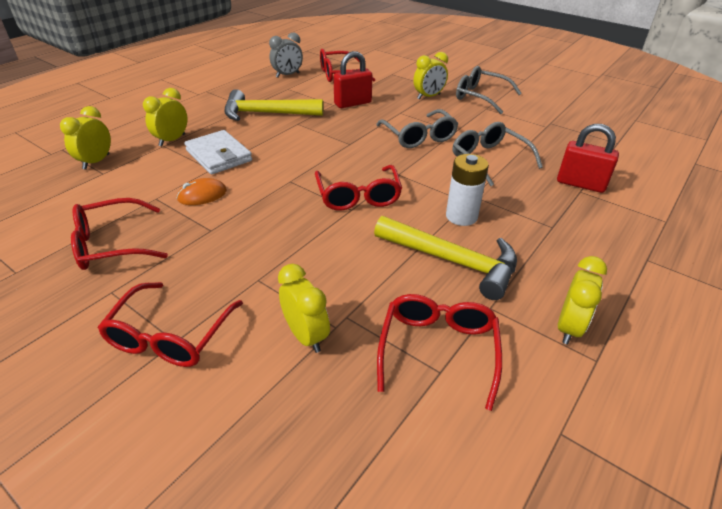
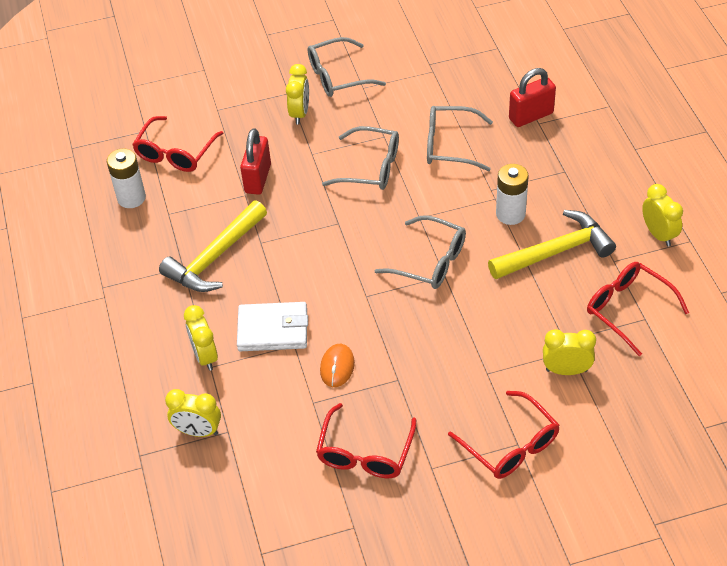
camera: 50 degrees left, 10 degrees up
(96, 162) = (198, 431): yellow clock -> yellow clock turned 45 degrees counterclockwise
(287, 75) = (131, 198): grey clock -> white battery
(358, 196) = (430, 261): red glasses -> grey glasses

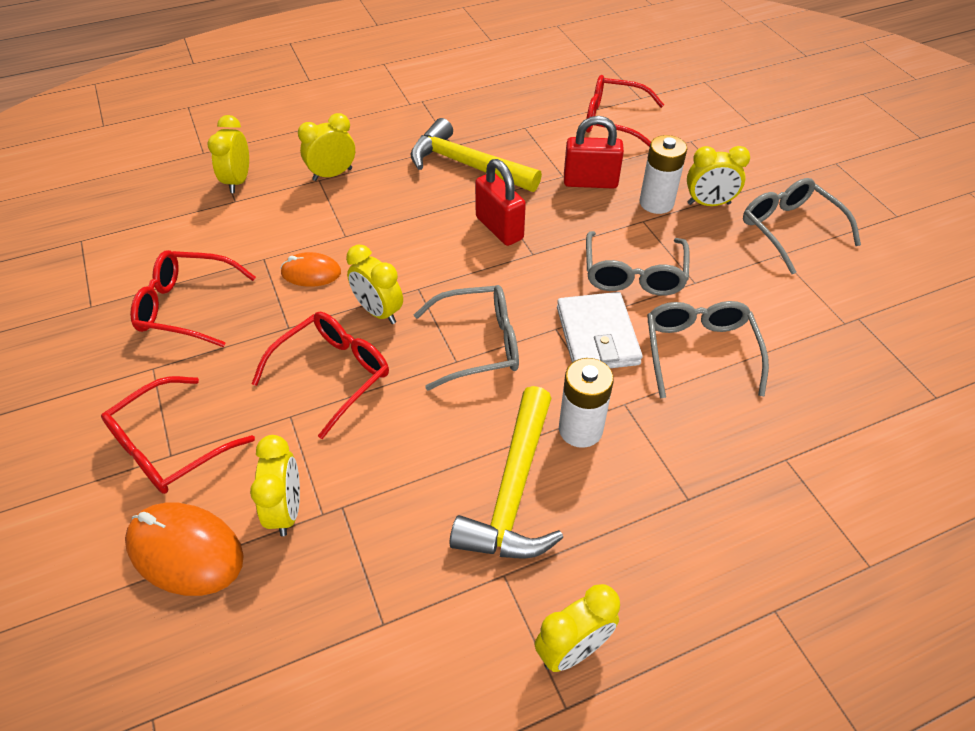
camera: 80 degrees right, 0 degrees up
(131, 198) = (541, 101): white battery -> white battery (656, 203)
(273, 329) = (366, 217): white wallet -> white wallet (597, 336)
(389, 321) = (378, 312): none -> yellow clock
(430, 261) = (479, 344): grey glasses -> grey glasses turned 120 degrees counterclockwise
(531, 116) = (797, 448): red padlock -> red padlock (499, 228)
(555, 252) = (513, 490): yellow hammer -> yellow hammer turned 45 degrees clockwise
(596, 424) = (185, 551): none -> orange mouse
(628, 309) = (402, 597): red glasses -> red glasses (333, 374)

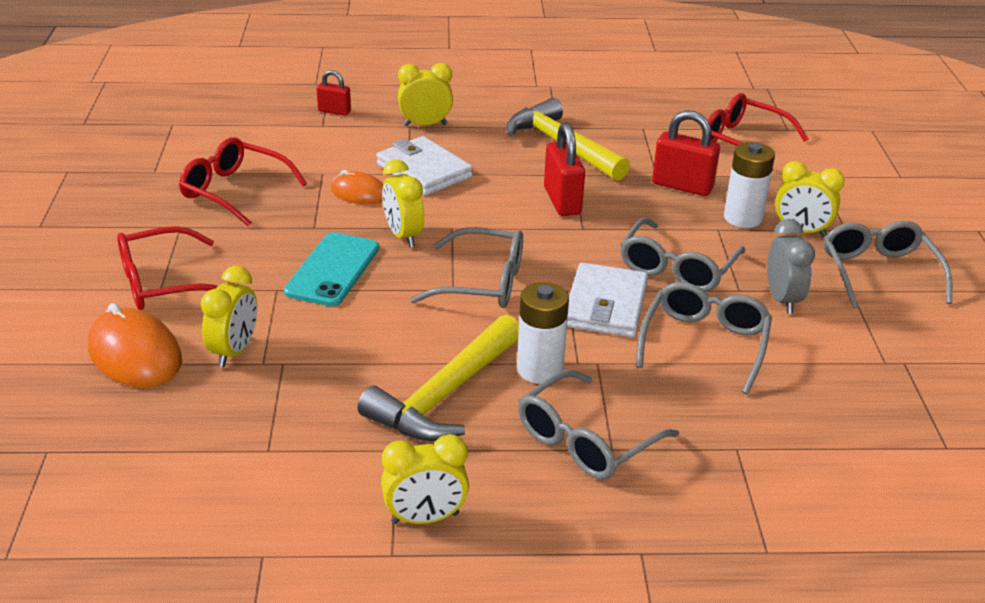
camera: 20 degrees right, 15 degrees down
(238, 181) = (334, 111): yellow clock -> red padlock
(333, 374) = (333, 270): red glasses -> turquoise phone
(358, 229) = (424, 171): none -> white wallet
(662, 498) = (586, 440): none -> grey glasses
(733, 282) = (782, 299): none -> grey clock

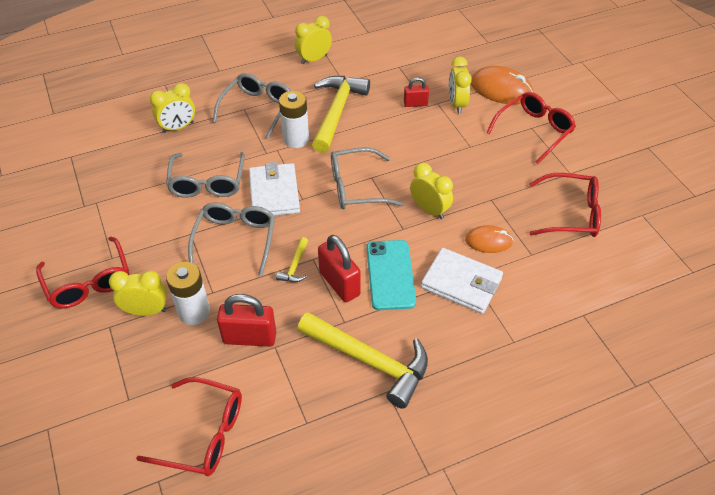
camera: 160 degrees right, 15 degrees up
(333, 270) = (451, 169): turquoise phone -> turquoise phone (390, 275)
(334, 111) = (591, 339): red padlock -> red padlock (415, 104)
(425, 125) = (502, 348): yellow clock -> yellow clock (178, 127)
(608, 227) = (295, 266): none -> yellow hammer
(782, 299) = (160, 233): grey clock -> none
(878, 273) = (89, 282): grey glasses -> red glasses

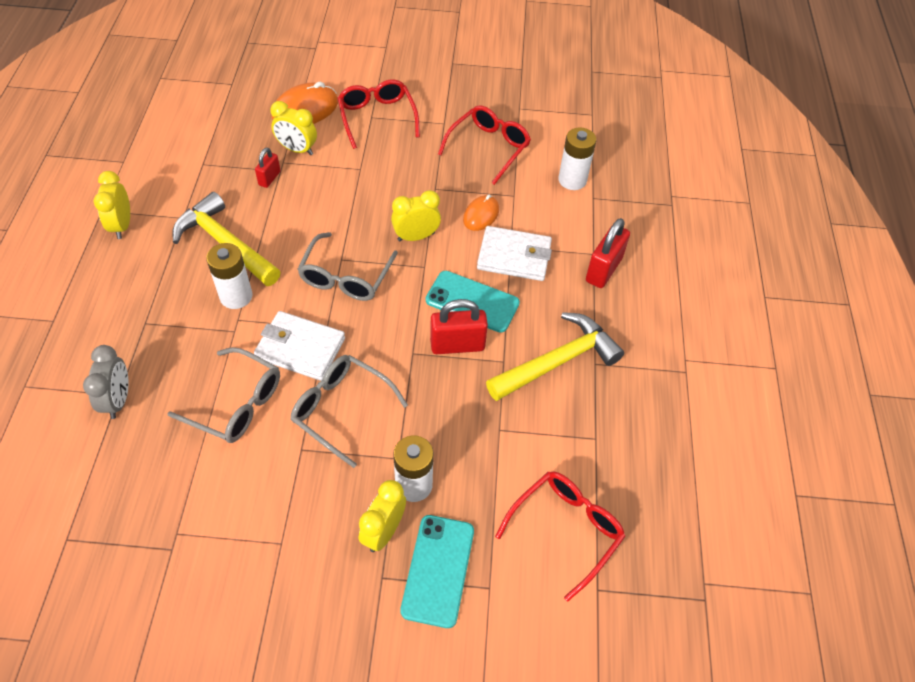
camera: 65 degrees left, 5 degrees up
(89, 282) = (302, 580): red glasses -> none
(129, 358) = (438, 570): none -> turquoise phone
(178, 127) = (118, 400): yellow clock -> grey clock
(249, 338) = (476, 446): red padlock -> red padlock (603, 270)
(258, 109) = (157, 310): grey glasses -> none
(295, 266) = (412, 371): yellow hammer -> none
(461, 283) = (514, 256): white wallet -> white wallet turned 45 degrees clockwise
(590, 289) = (572, 180): none -> white battery

